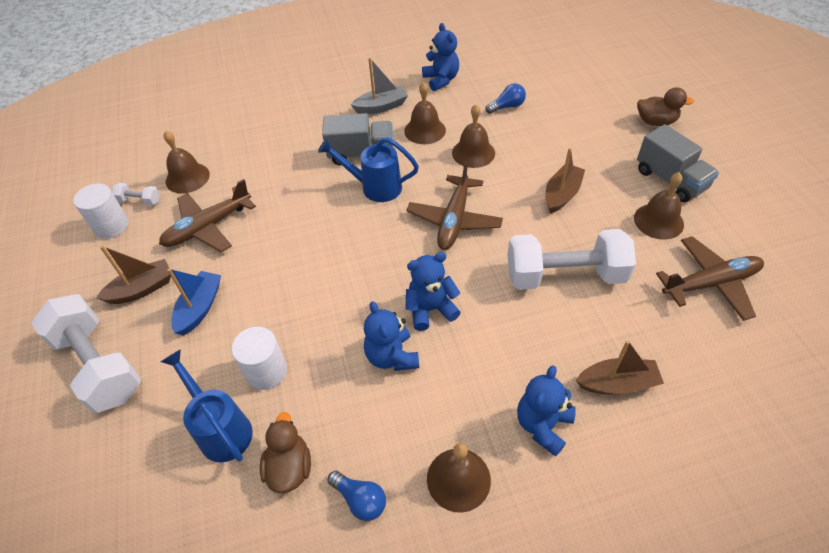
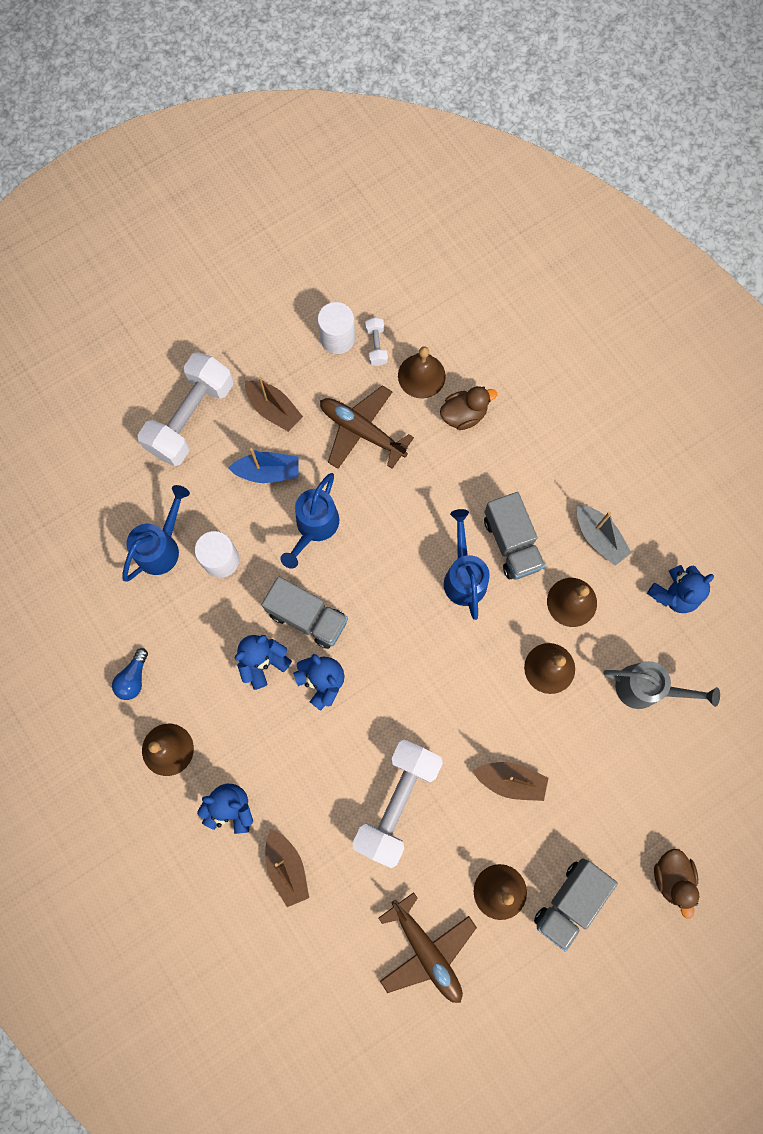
camera: 70 degrees right, 25 degrees up
(276, 282) = (314, 527): none -> blue watering can
(289, 467) = (144, 614): brown duck -> brown duck (464, 415)
(361, 307) = (307, 617): none -> grey truck
(454, 220) = (440, 674): brown plane -> none
(507, 106) = (645, 688): blue light bulb -> grey watering can
(565, 275) = (397, 802): white dumbbell -> white dumbbell turned 45 degrees clockwise

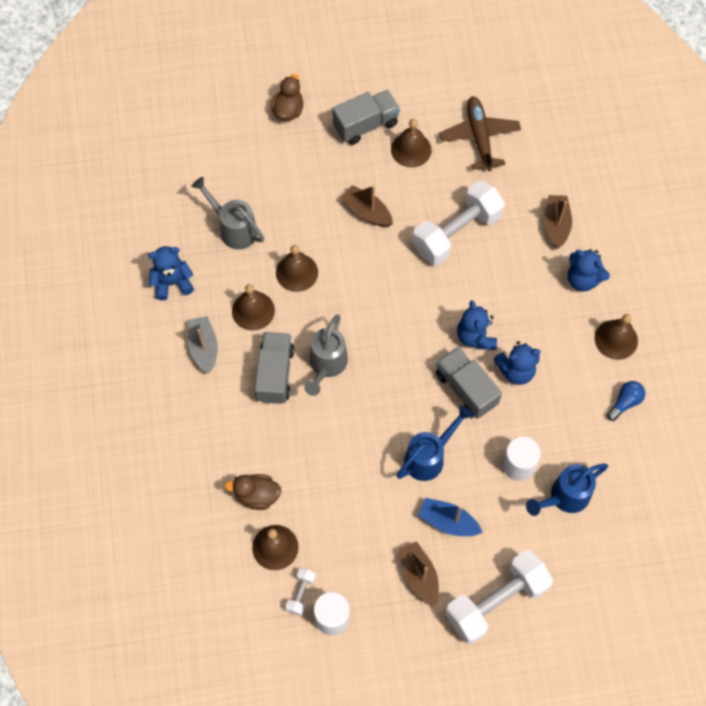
camera: 155 degrees left, 10 degrees down
(361, 431) = (351, 521): brown plane -> none
(464, 576) = (326, 365): blue watering can -> grey watering can

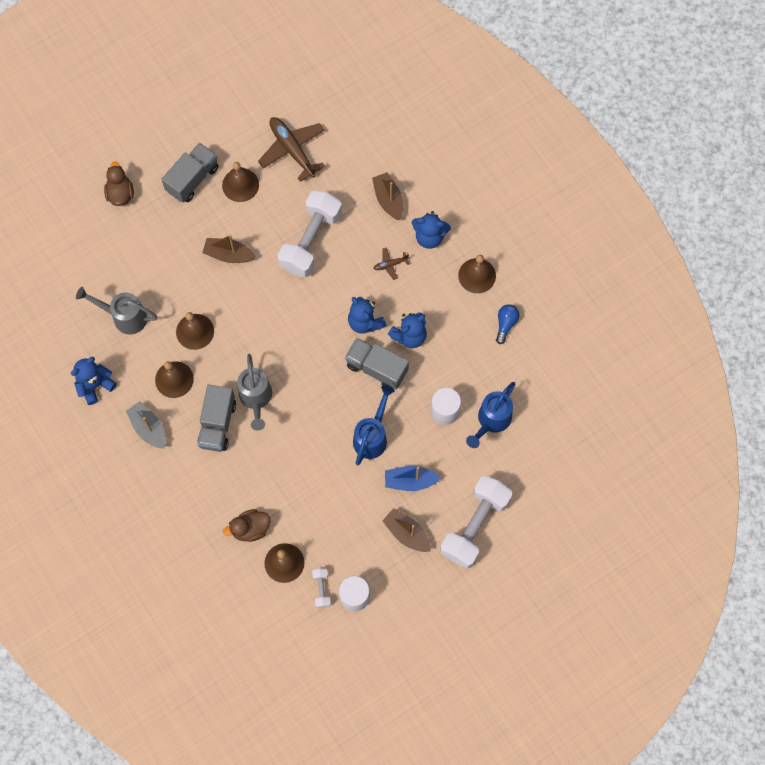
camera: 25 degrees left, 5 degrees up
(275, 374) = (217, 424): grey truck -> grey truck turned 150 degrees counterclockwise
(528, 290) = (390, 264): none -> brown plane

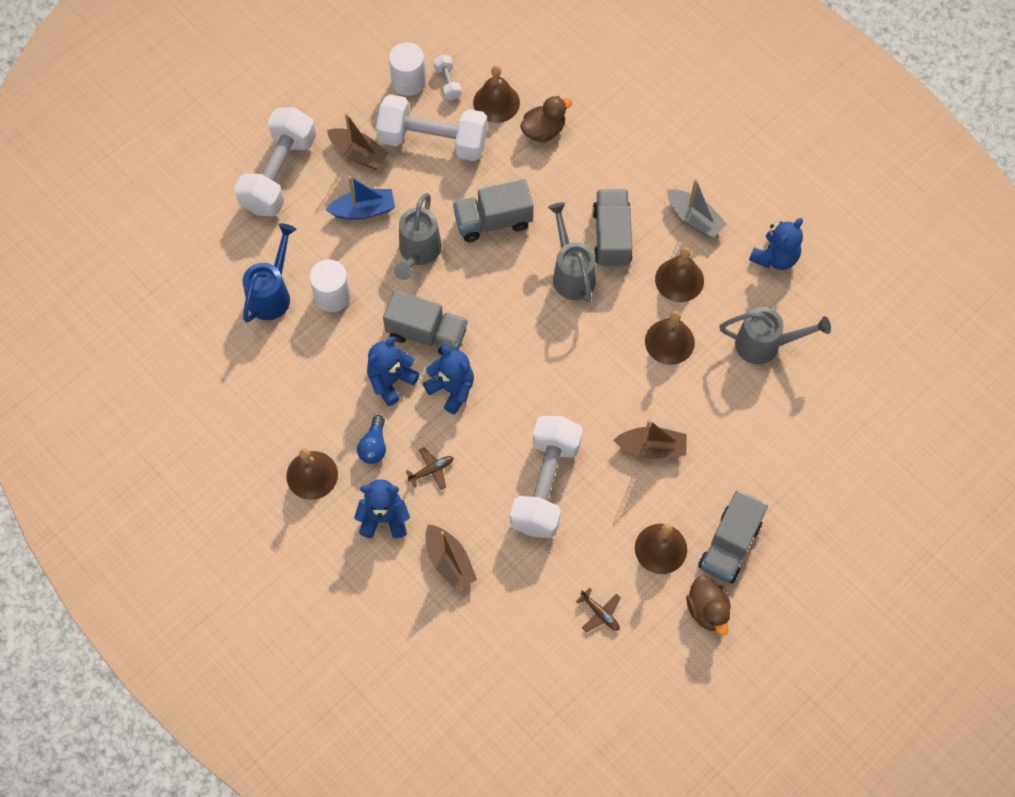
camera: 170 degrees right, 5 degrees down
(120, 193) = (822, 507): brown duck -> brown duck (707, 610)
(292, 150) = (600, 613): brown plane -> brown plane, size x0.47
(308, 453) = (493, 221): none -> grey truck
(343, 535) = (433, 140): none -> white dumbbell
(372, 436) = (418, 252): blue watering can -> grey watering can
(505, 324) = (266, 416): blue light bulb -> blue light bulb (374, 446)

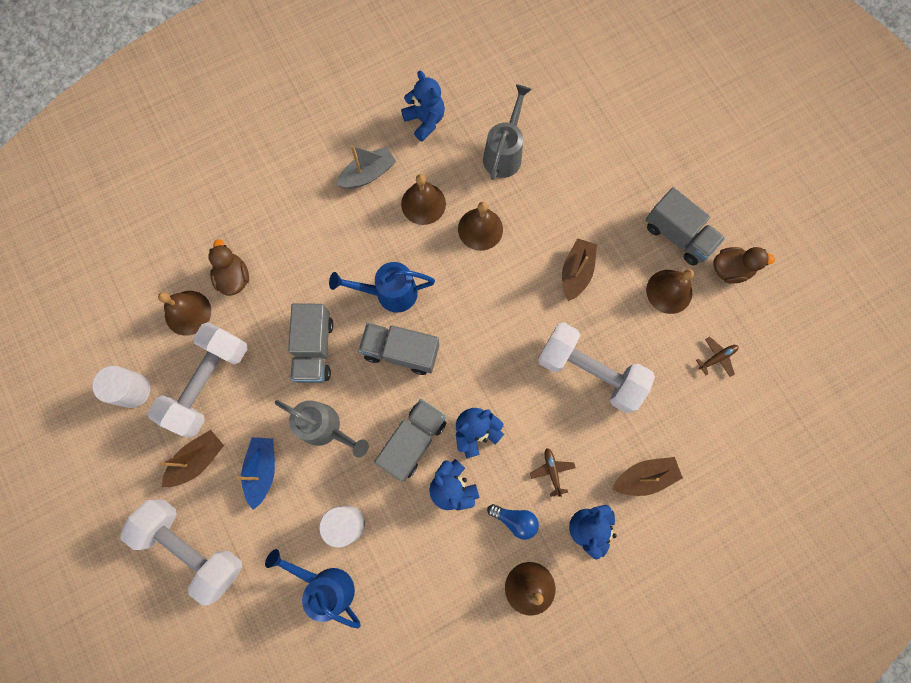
camera: 75 degrees left, 10 degrees up
(448, 83) = (149, 353): white dumbbell -> none
(571, 273) = (390, 293): grey watering can -> blue watering can
(611, 237) = (363, 248): grey truck -> grey truck (401, 352)

